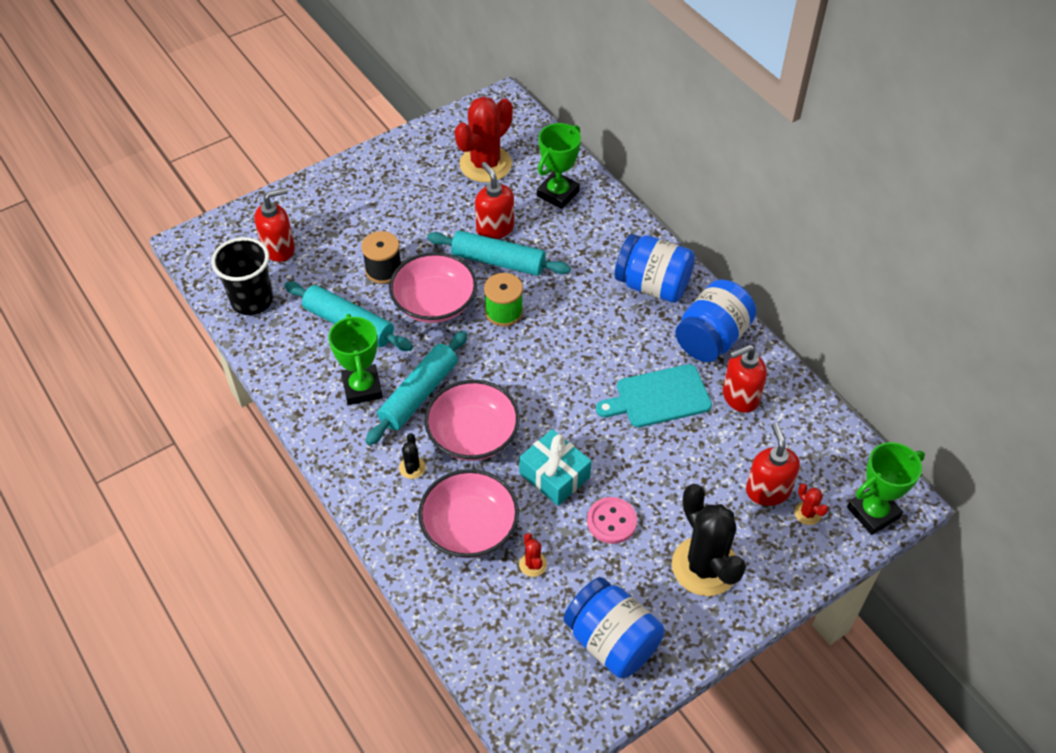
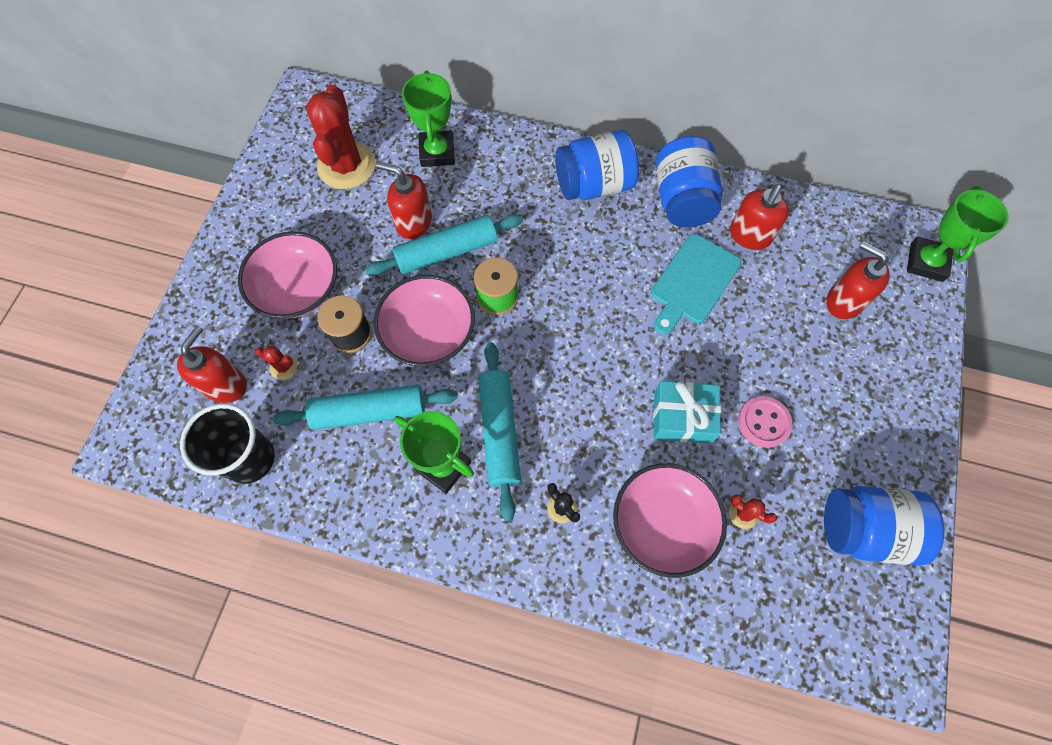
camera: 40 degrees left, 15 degrees up
(473, 435) = (582, 434): pink bowl -> pink bowl (297, 288)
(705, 566) = (864, 404): black cactus -> none
(807, 513) = (887, 298): red cactus -> red cactus (283, 367)

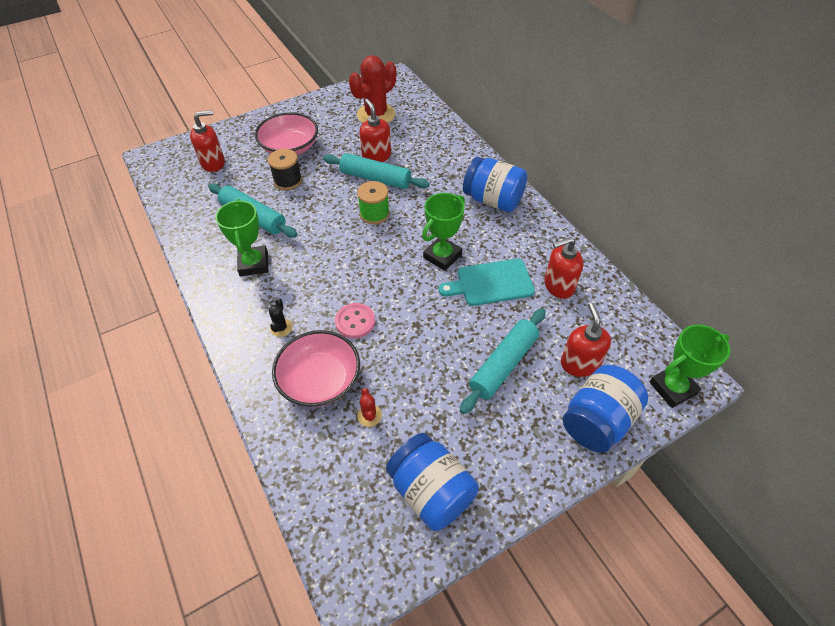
camera: 45 degrees right, 15 degrees down
(250, 459) = (184, 197): black cup -> none
(283, 367) = (244, 173): red cactus -> none
(428, 332) = (322, 205): pink bowl -> none
(437, 152) = (427, 135): green trophy -> green trophy (442, 256)
(500, 432) = (298, 271): turquoise rolling pin -> turquoise rolling pin (503, 365)
(682, 200) = (537, 240): blue jar -> blue jar (597, 421)
(682, 417) = (398, 340): turquoise gift -> none
(763, 422) = (442, 382): pink button -> pink button (355, 322)

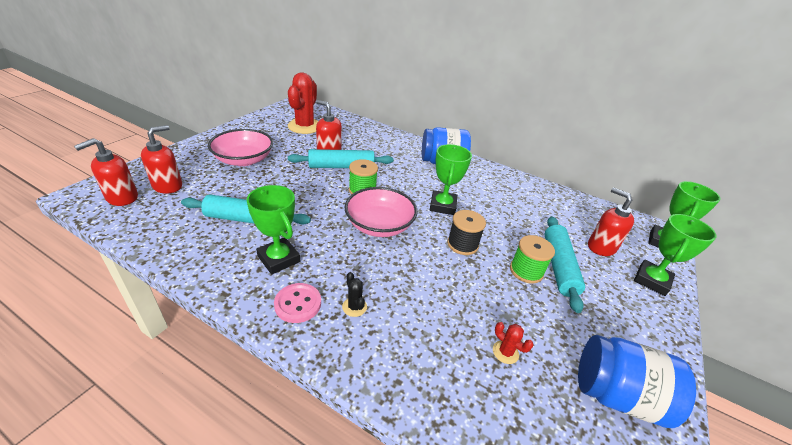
camera: 35 degrees left, 15 degrees down
(288, 181) = (261, 184): black spool -> black spool (462, 244)
(320, 380) = (433, 340): pink bowl -> pink bowl (379, 225)
(355, 322) = (419, 276): pink button -> pink button (298, 304)
(462, 356) = (526, 271): none -> green spool
(491, 283) = (494, 214): turquoise cutting board -> none
(558, 286) = (537, 203): red soap dispenser -> red soap dispenser (122, 198)
(597, 421) = (651, 280): blue jar -> green trophy

